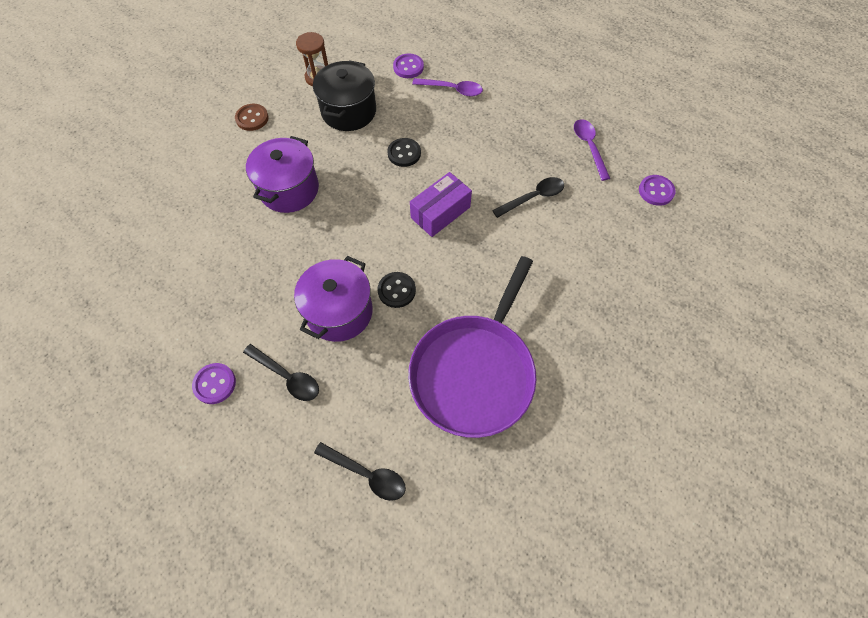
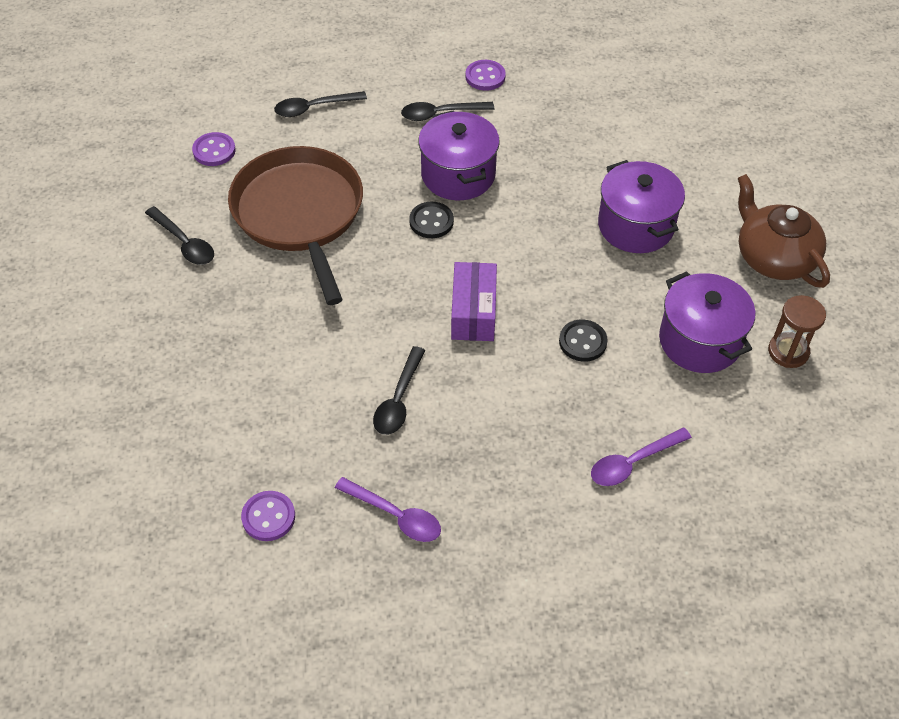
camera: 135 degrees right, 10 degrees down
(252, 118) = (774, 257): brown button -> brown teapot
(349, 111) = (700, 341): black pot -> purple pot
(408, 67) = (720, 450): purple button -> purple button (214, 151)
(474, 371) = (300, 214): purple pan -> brown pan
(577, 417) = (184, 243): none -> black spoon

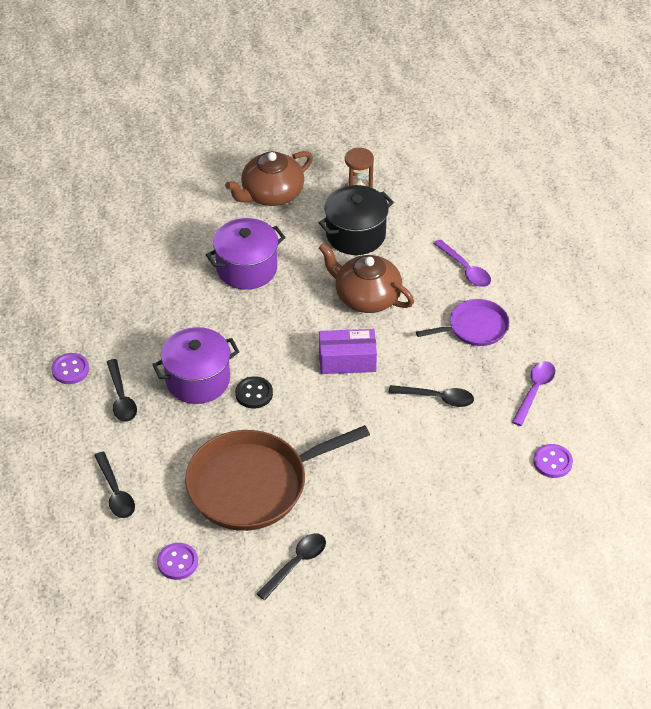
camera: 95 degrees left, 5 degrees down
(519, 459) = (474, 327): none -> purple pan
(582, 342) = (366, 297): black button -> brown teapot
(700, 341) = (355, 235): purple pot -> black pot

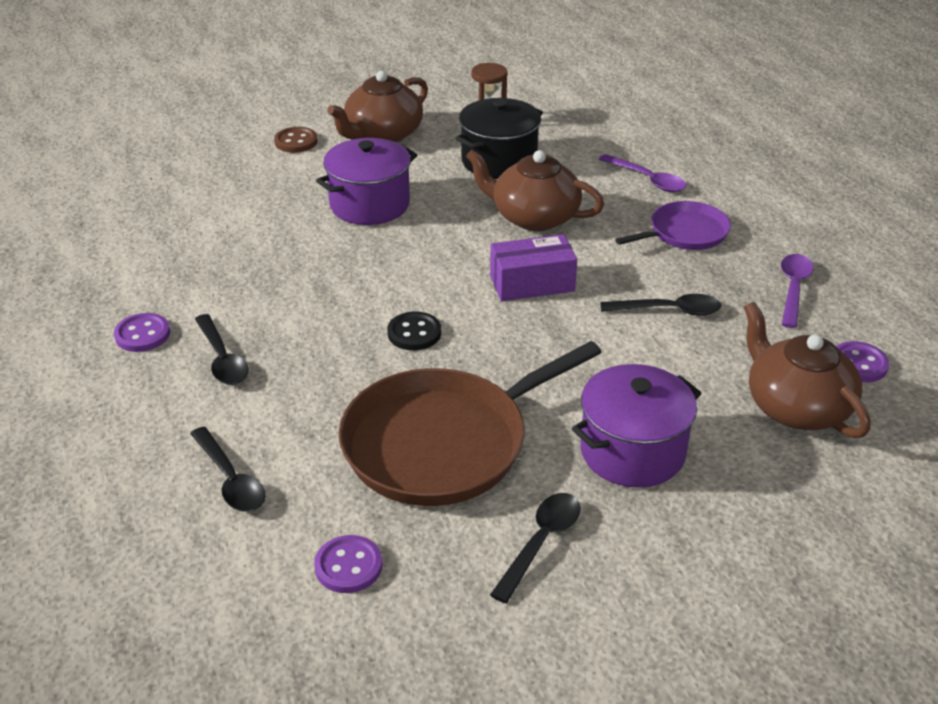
camera: 10 degrees left, 10 degrees down
(198, 380) = (330, 326): purple pot -> purple pot (632, 452)
(202, 194) = (296, 142): none -> brown button
(494, 490) = (796, 407): none -> brown teapot

